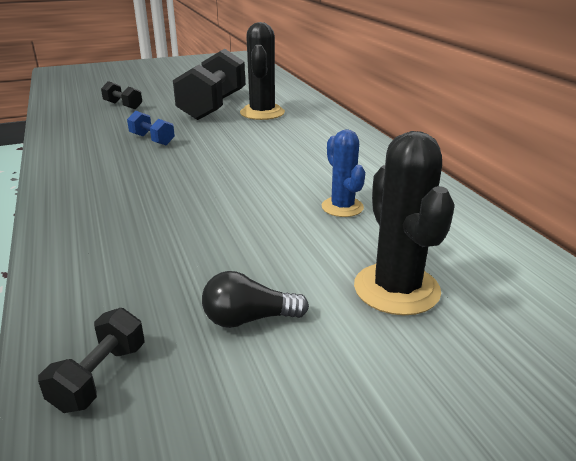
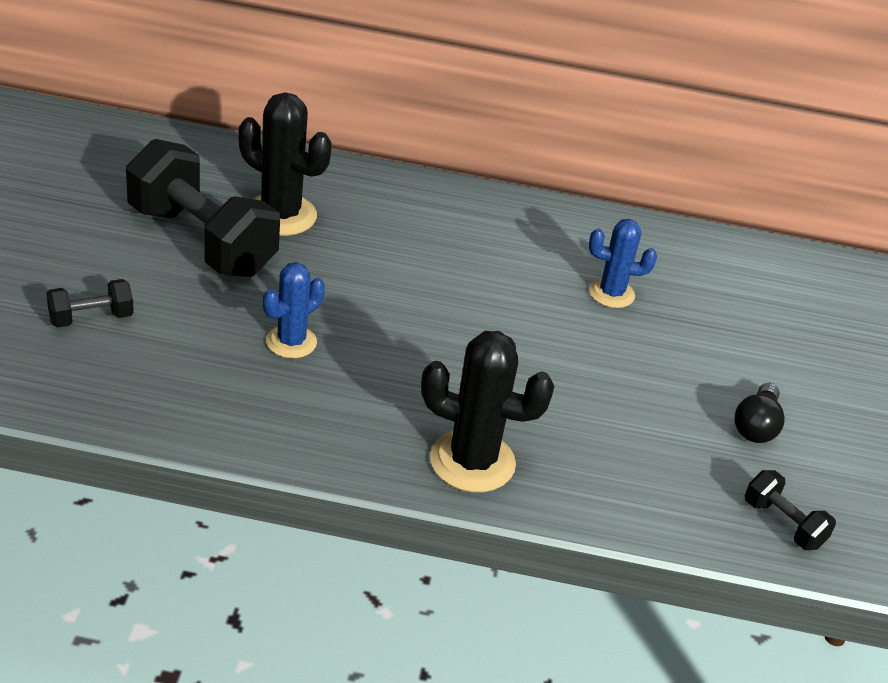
camera: 65 degrees left, 10 degrees up
(152, 140) = (291, 342): blue dumbbell -> blue cactus
(396, 289) = (763, 337): black cactus -> black cactus (472, 461)

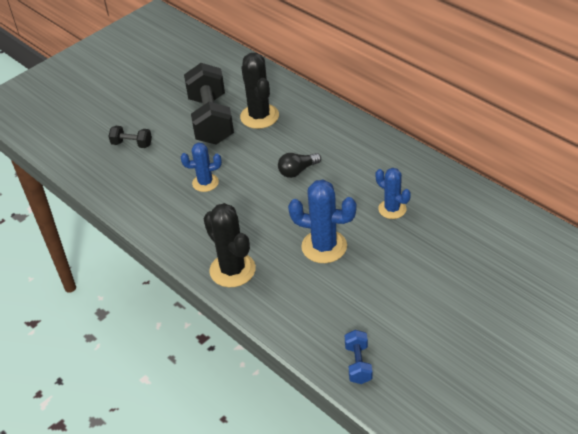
camera: 45 degrees right, 5 degrees up
(572, 377) = (324, 246): none -> blue cactus
(756, 426) = (399, 309): black light bulb -> black light bulb (297, 171)
(783, 524) = (358, 364): black dumbbell -> blue dumbbell

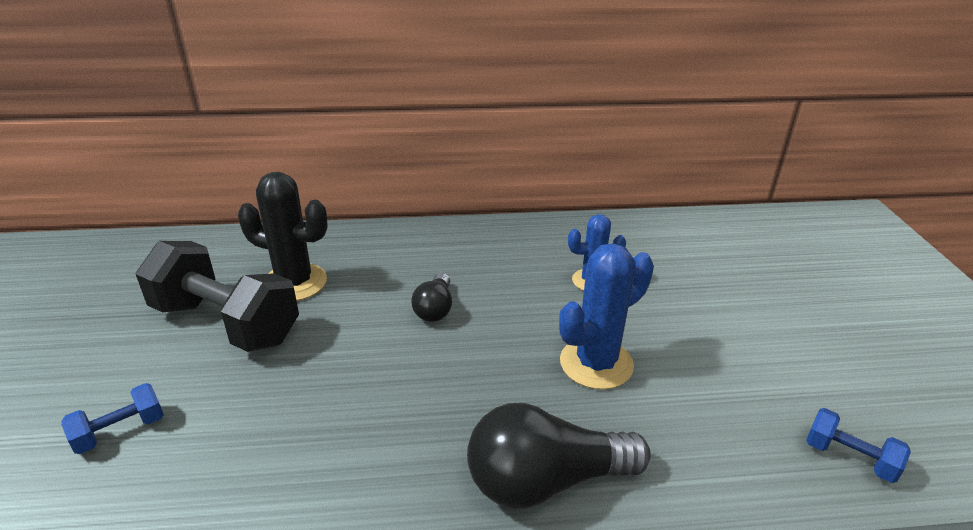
camera: 55 degrees left, 10 degrees down
(132, 144) = (120, 431): black dumbbell -> blue dumbbell
(205, 183) = (331, 400): blue cactus -> none
(232, 270) = (545, 480): black cactus -> black light bulb

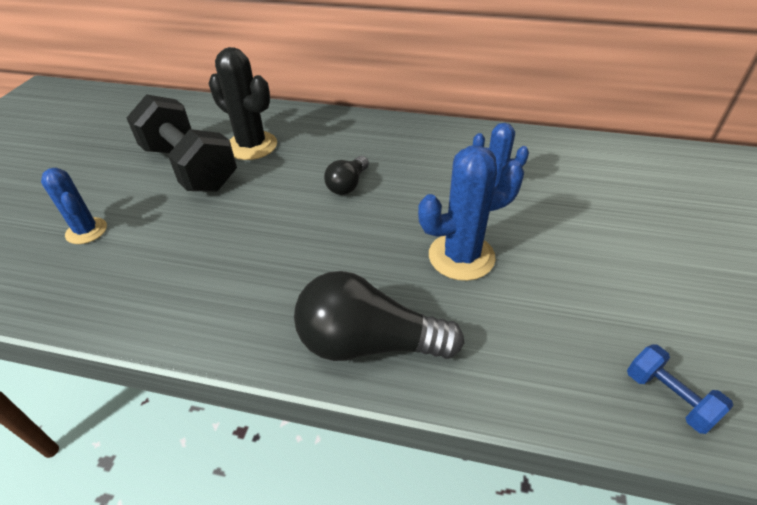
camera: 20 degrees right, 10 degrees up
(120, 431) = (86, 231): blue dumbbell -> blue cactus

